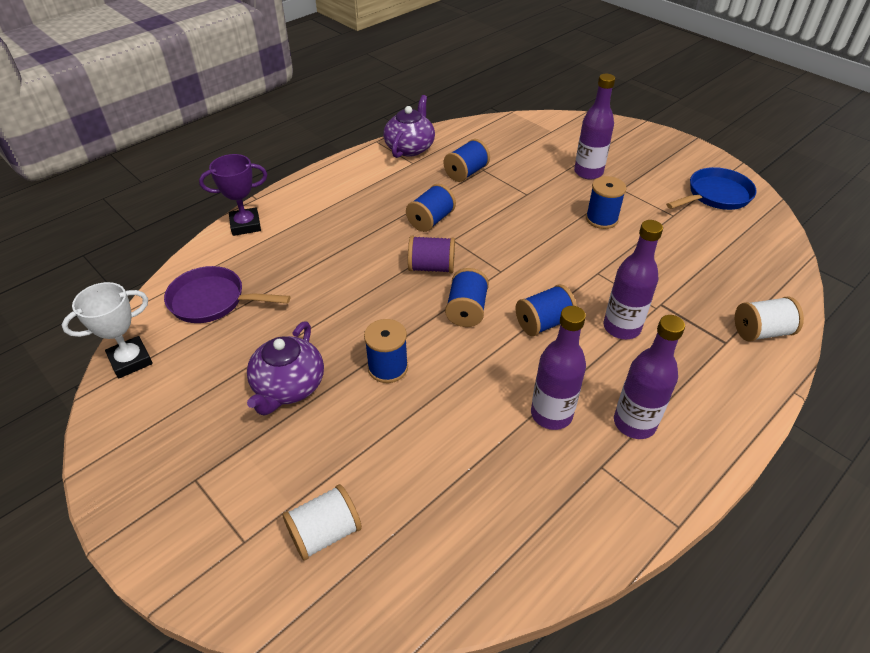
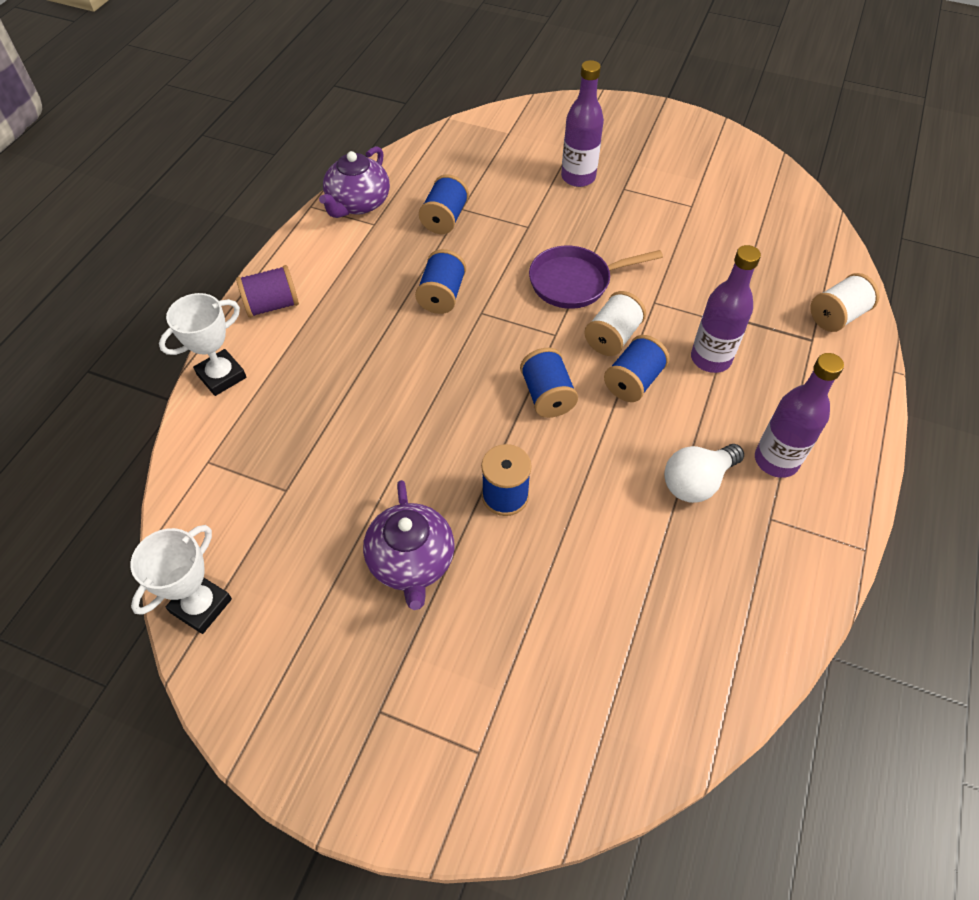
camera: 25 degrees left, 10 degrees up
(212, 301) = (249, 491): purple pan -> purple pan (575, 282)
(245, 225) = (221, 376): purple trophy -> white trophy
(325, 533) = (554, 704): white spool -> white spool (612, 337)
(410, 148) = (358, 203): purple teapot -> purple teapot turned 150 degrees counterclockwise
(431, 267) = (478, 356): purple spool -> purple spool (272, 305)
(551, 414) = (696, 482): purple bottle -> white light bulb
(601, 219) = (623, 234): blue spool -> none
(715, 195) = (720, 168): blue pan -> none

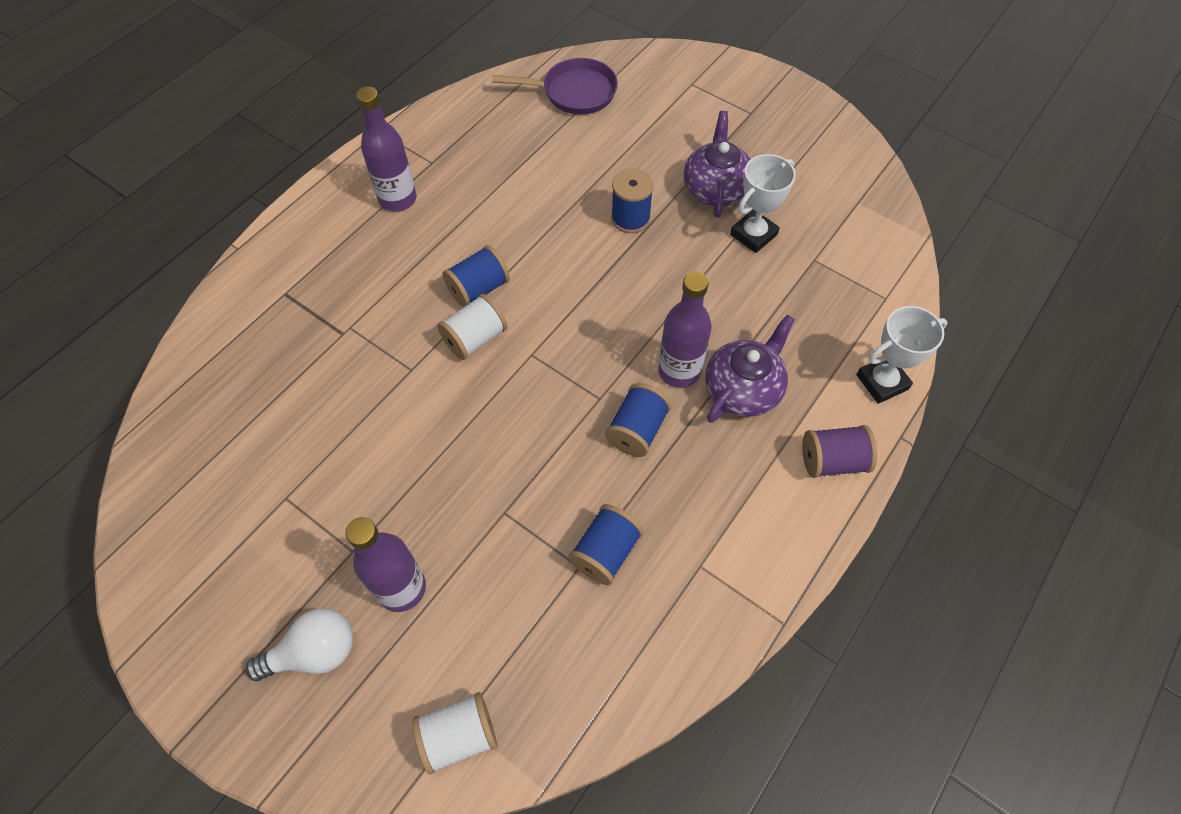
camera: 165 degrees left, 5 degrees up
(201, 606) = (877, 192): white trophy -> white trophy (753, 234)
(358, 203) = (717, 611): purple teapot -> purple teapot (743, 389)
(547, 396) = (564, 292): blue spool -> none
(575, 282) = (483, 414): purple pan -> purple pan (574, 92)
(696, 482) = (472, 197): white light bulb -> white light bulb (314, 652)
(710, 359) = (393, 295): purple bottle -> purple bottle (679, 371)
(837, 316) = (240, 312): white spool -> white spool (458, 736)

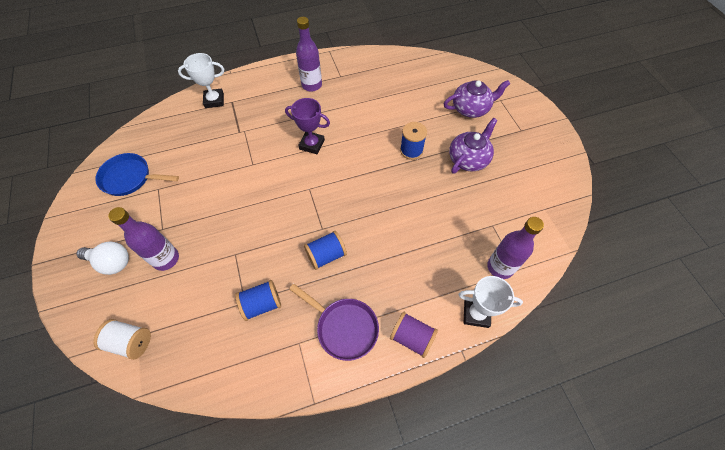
camera: 35 degrees right, 0 degrees up
(217, 511) = (130, 178): none -> blue pan
(475, 338) = (291, 166): white spool -> none
(478, 289) = (312, 144): blue spool -> purple trophy
(574, 92) = (435, 76): purple pan -> purple pan (344, 327)
(679, 371) = (371, 239): purple bottle -> purple bottle (500, 267)
(743, 389) = (396, 269): purple teapot -> purple teapot (471, 108)
(753, 234) = (469, 193): white trophy -> white trophy (214, 100)

